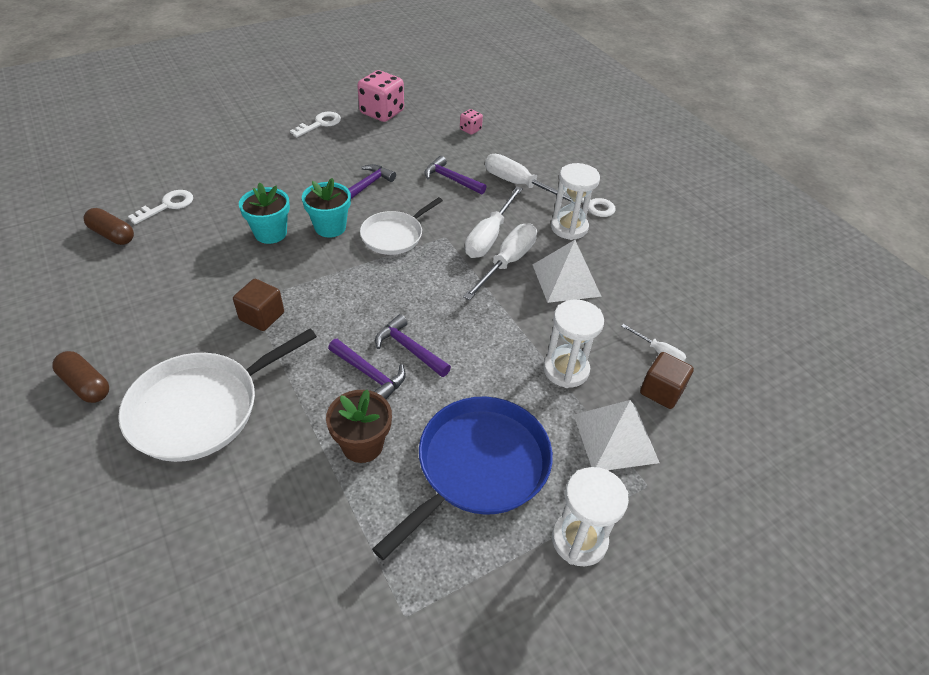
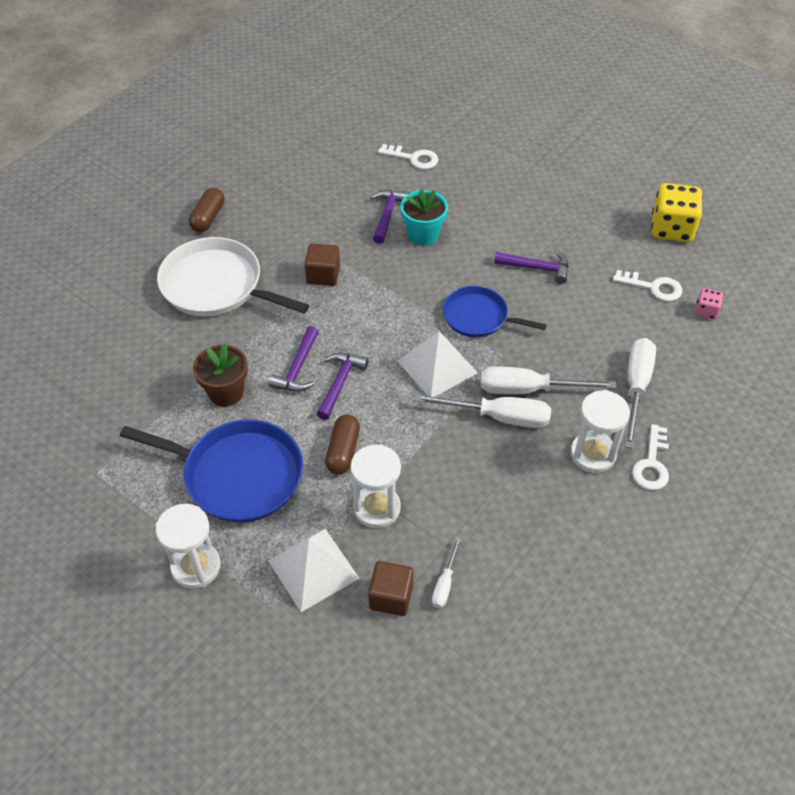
camera: 70 degrees right, 5 degrees up
(112, 235) = (358, 148): brown capsule -> brown capsule (343, 451)
(320, 124) = (609, 193): white key -> white key (653, 287)
(330, 227) = (458, 268): turquoise flower pot -> none
(382, 112) = (671, 229): pink dice -> yellow dice
(394, 235) = (478, 317): white pan -> blue pan
(451, 179) = (599, 327): purple hammer -> purple hammer (387, 215)
(566, 280) = (504, 474): white pyramid -> white pyramid (437, 366)

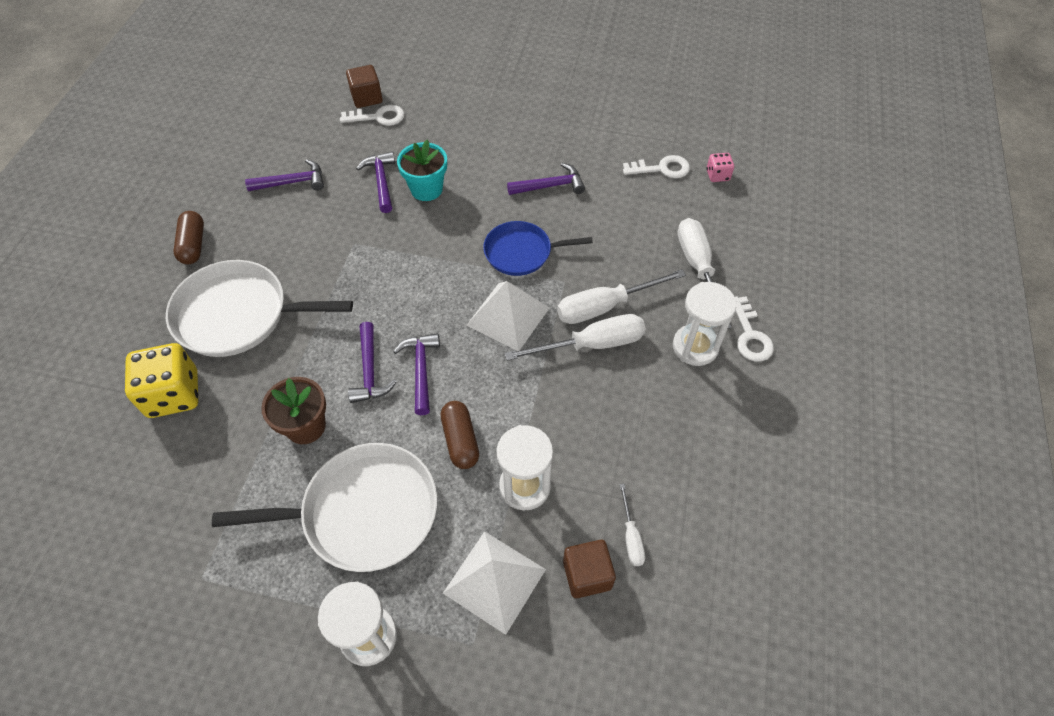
camera: 25 degrees left, 5 degrees up
(238, 475) = (363, 512): blue pan -> white pan
(312, 192) = (292, 182): none -> purple hammer
(323, 275) = (347, 264): brown cube -> brown cube (367, 98)
(671, 229) = (648, 110): yellow dice -> yellow dice (174, 394)

